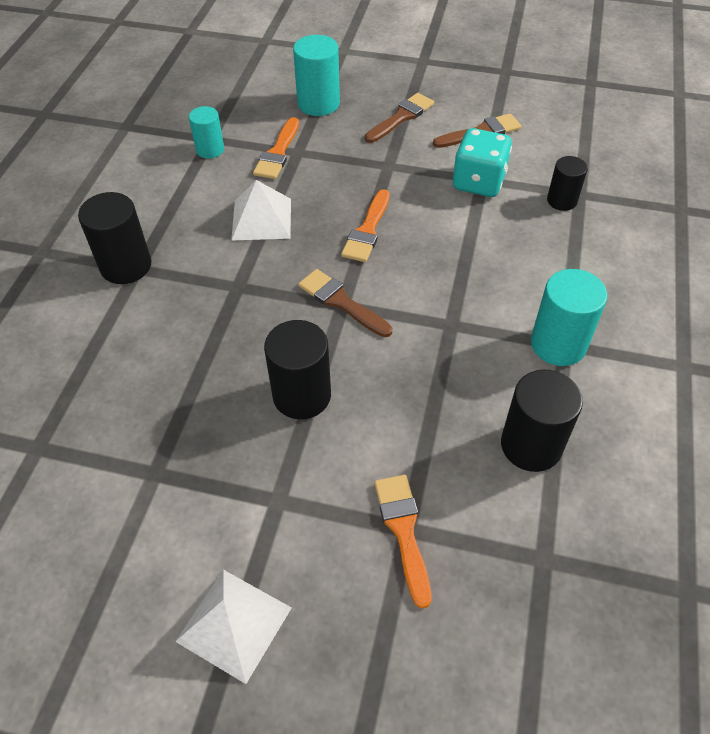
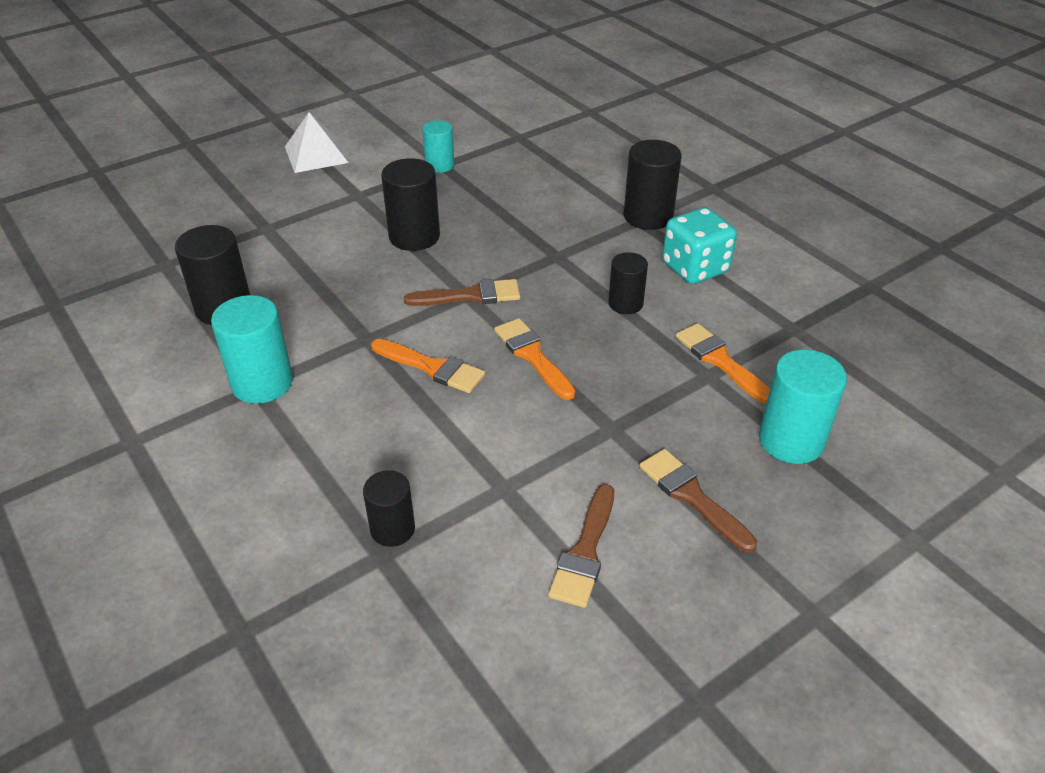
camera: 130 degrees right, 10 degrees down
(210, 149) = (772, 320): turquoise cylinder -> turquoise cylinder (439, 165)
(262, 219) = (625, 303): white pyramid -> black cylinder
(401, 117) = (692, 496): brown brush -> brown brush turned 150 degrees clockwise
(403, 531) = (267, 226): orange brush -> orange brush (432, 367)
(478, 182) = (503, 481): turquoise dice -> turquoise dice (695, 268)

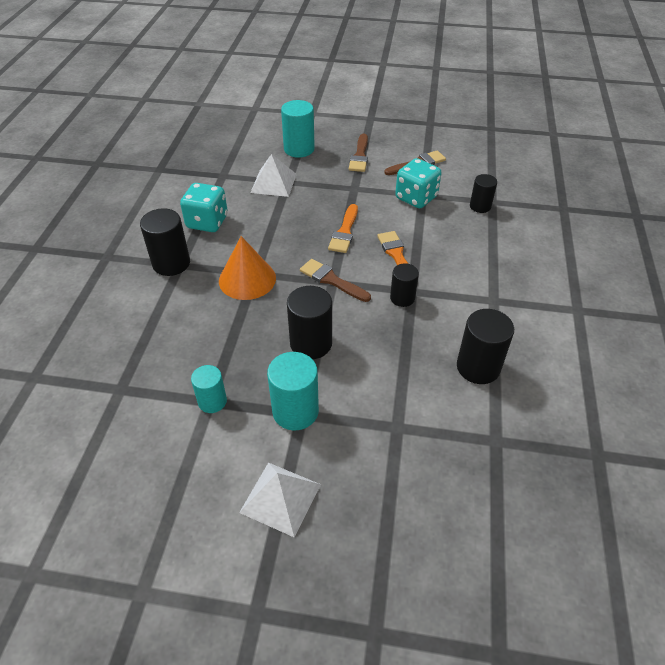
camera: 135 degrees left, 5 degrees up
(262, 383) = (489, 300): turquoise cylinder -> turquoise cylinder (295, 411)
(506, 474) = (416, 198): none -> turquoise dice
(555, 246) = (247, 279): none -> orange cone
(625, 303) = (267, 227): black cylinder -> black cylinder (402, 298)
(720, 361) = (273, 183): orange brush -> white pyramid

